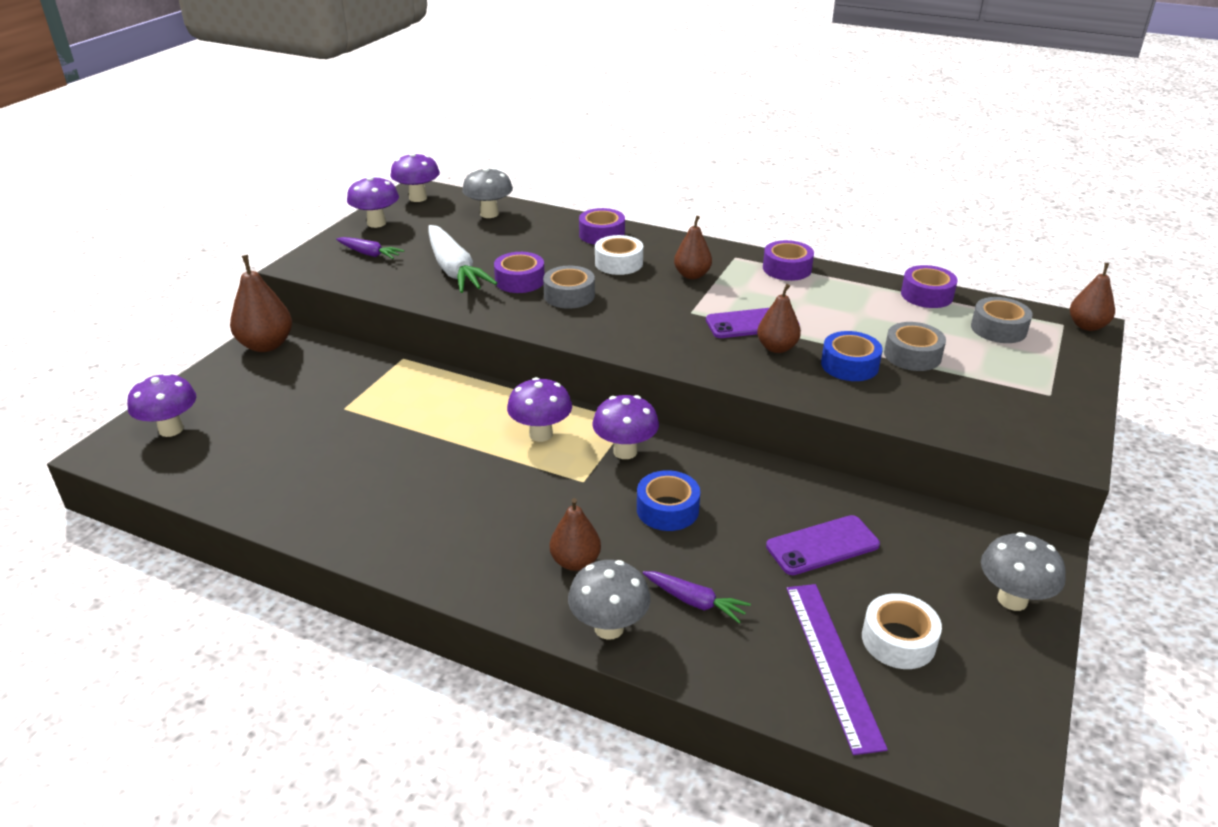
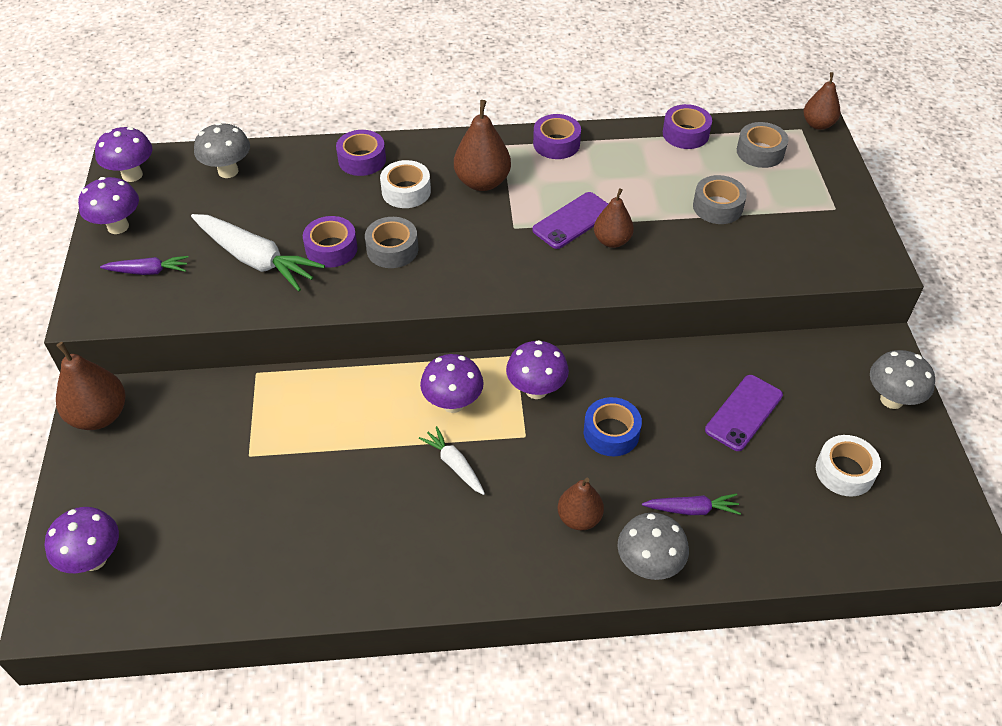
camera: 30 degrees left, 15 degrees up
(500, 477) = (454, 465): none -> white carrot
(692, 275) = (482, 182): brown pear -> brown pear, size x1.52
(832, 663) = (816, 513): purple ruler -> none
(849, 365) = (679, 237): blue tape -> none

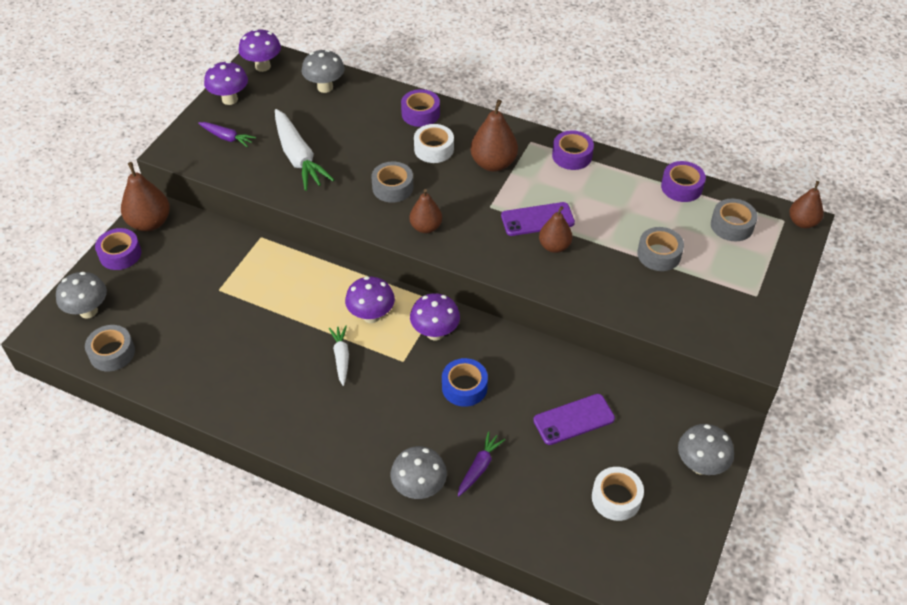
camera: 30 degrees right, 0 degrees up
(94, 559) = (88, 311): purple mushroom -> grey mushroom
(165, 595) = (112, 353): none -> grey tape
(331, 249) = (352, 170): purple tape -> purple tape (120, 254)
(579, 518) = (396, 433): brown pear -> brown pear (426, 227)
(692, 509) = (479, 467): purple carrot -> purple carrot turned 90 degrees counterclockwise

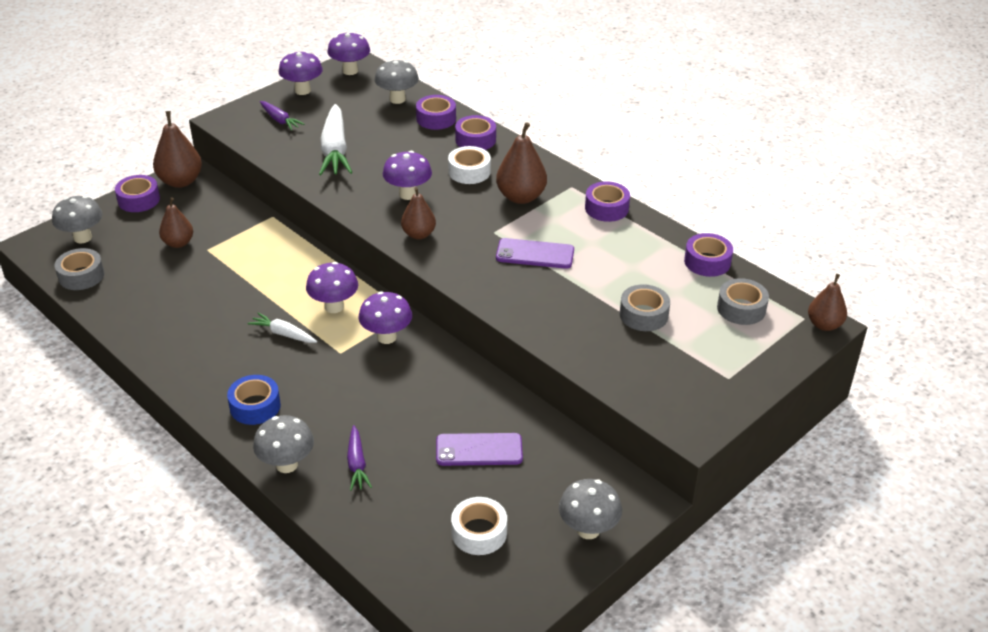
camera: 20 degrees right, 10 degrees down
(341, 357) = (283, 334): white carrot -> white carrot turned 75 degrees counterclockwise
(372, 100) = (436, 119): none -> purple tape
(392, 187) = (408, 194): grey tape -> purple mushroom
(464, 387) = (386, 391): blue tape -> blue tape (255, 406)
(479, 467) = (357, 464): purple carrot -> purple carrot turned 120 degrees clockwise
(554, 246) = (537, 281): brown pear -> brown pear (178, 243)

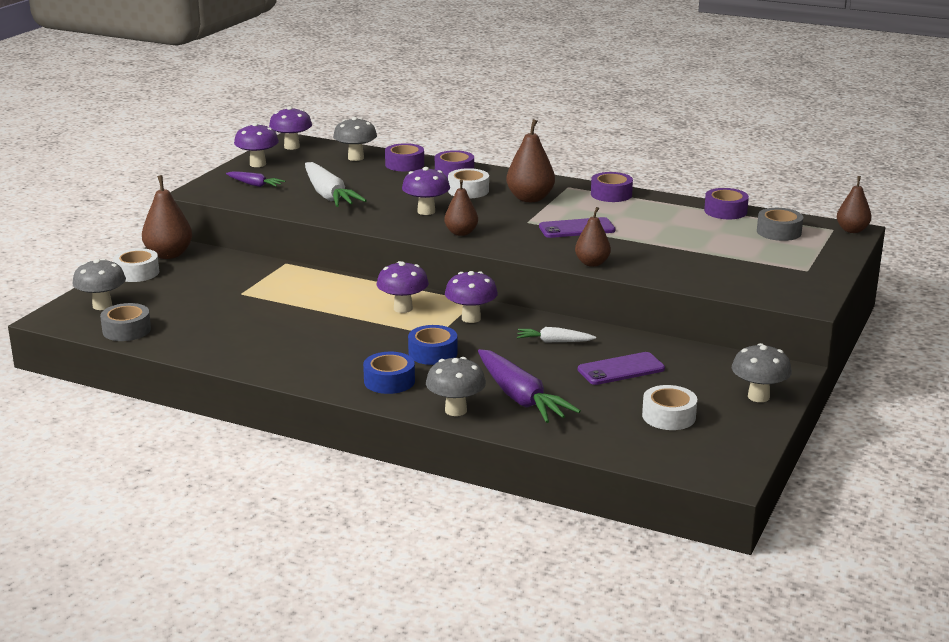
camera: 20 degrees left, 15 degrees down
(139, 200) = (137, 273): purple tape -> white tape
(178, 243) = (207, 294): brown pear -> brown pear (592, 263)
(283, 334) = (371, 333): white carrot -> white carrot (554, 341)
(319, 377) = (433, 353): none -> blue tape
(357, 464) = (520, 398): purple carrot -> purple carrot, size x1.88
(643, 315) = (704, 248): grey tape -> none

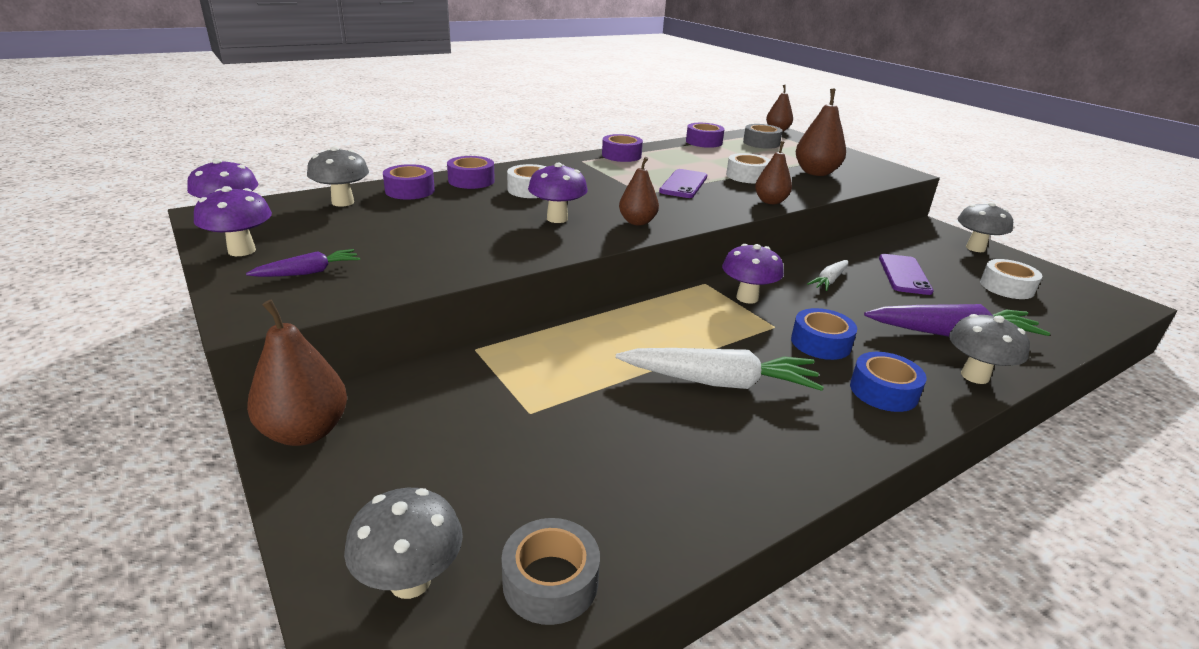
camera: 60 degrees left, 5 degrees up
(137, 273) = (326, 489): white tape -> white tape (747, 176)
(328, 195) = (428, 245): white carrot -> white carrot (719, 382)
(403, 308) = (690, 322): purple mushroom -> none
(530, 198) = (589, 177): brown pear -> brown pear (816, 173)

